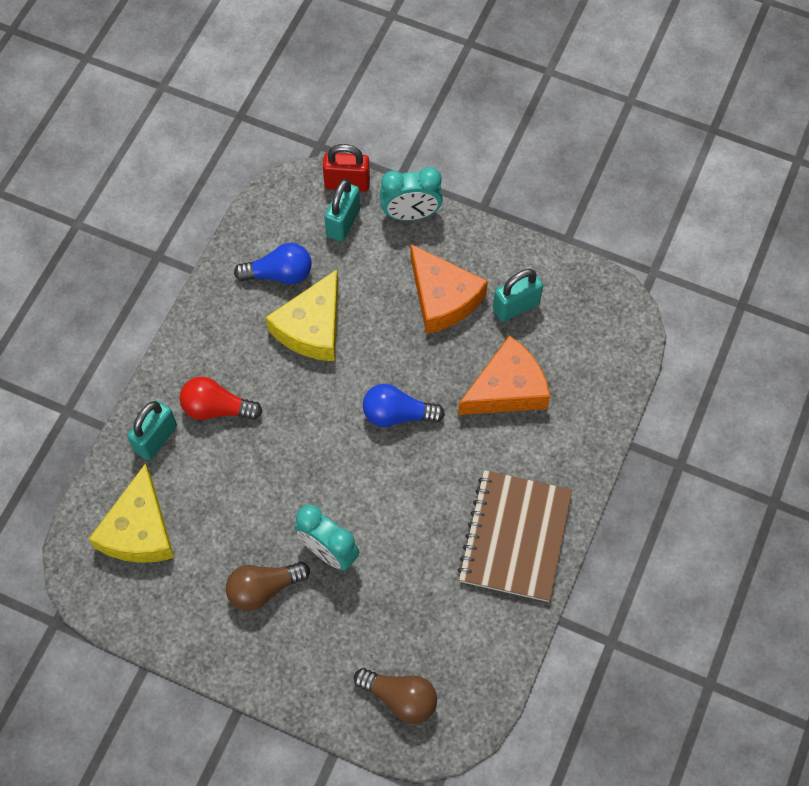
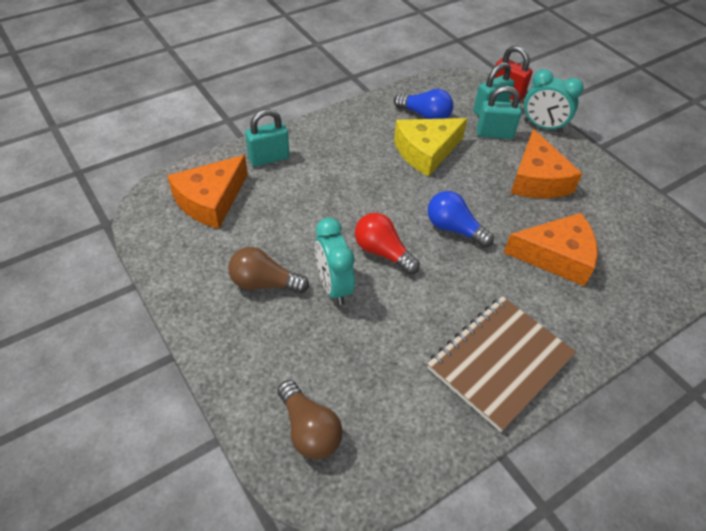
camera: 30 degrees right, 15 degrees down
(139, 530) = (211, 200): yellow cheese -> orange cheese
(217, 408) = (324, 162): red light bulb -> red light bulb (382, 252)
(516, 306) = (594, 210): turquoise padlock -> turquoise padlock (494, 134)

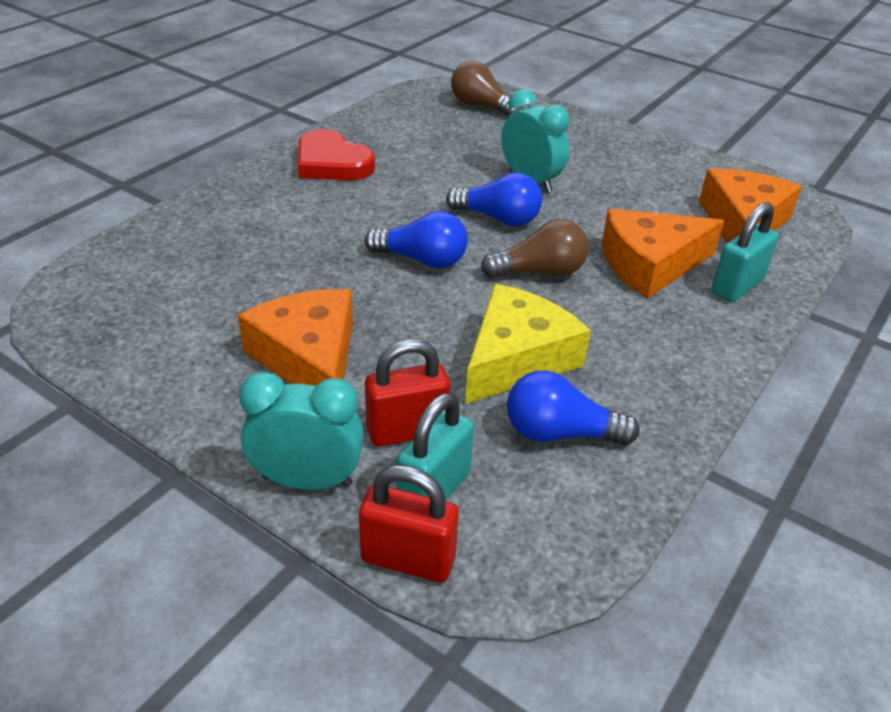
camera: 160 degrees right, 10 degrees down
(264, 283) = (601, 171): brown light bulb -> brown light bulb (539, 272)
(382, 252) = (498, 218): red light bulb -> blue light bulb
(494, 134) = (407, 431): turquoise padlock -> red padlock
(499, 362) = (332, 163): brown notebook -> red heart
(556, 256) = (273, 259): orange cheese -> orange cheese (650, 264)

